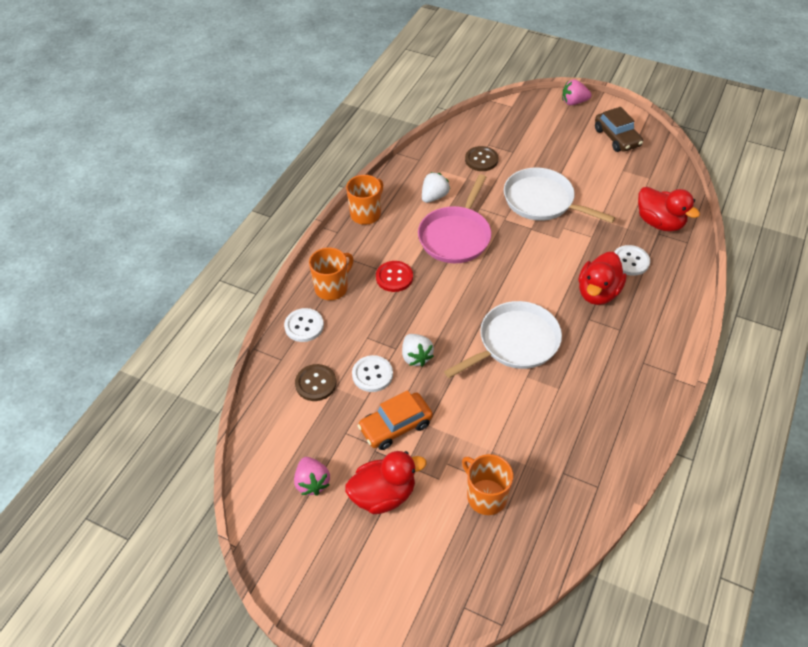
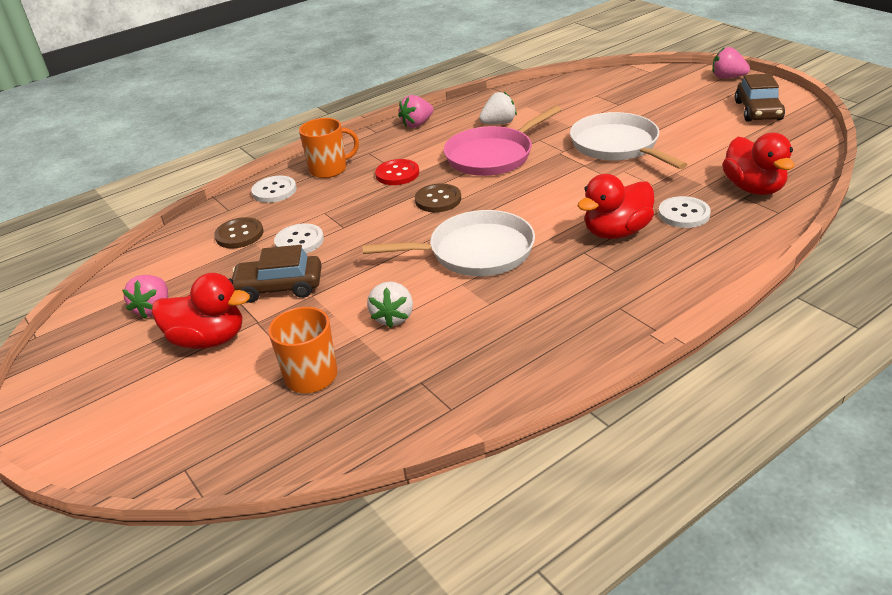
camera: 30 degrees right, 15 degrees down
(366, 214) = (417, 124): orange mug -> pink strawberry
(395, 426) = (279, 287): orange car -> brown car
(416, 357) = (357, 238): white strawberry -> white strawberry (393, 317)
(481, 160) = (577, 105): brown button -> brown button (438, 200)

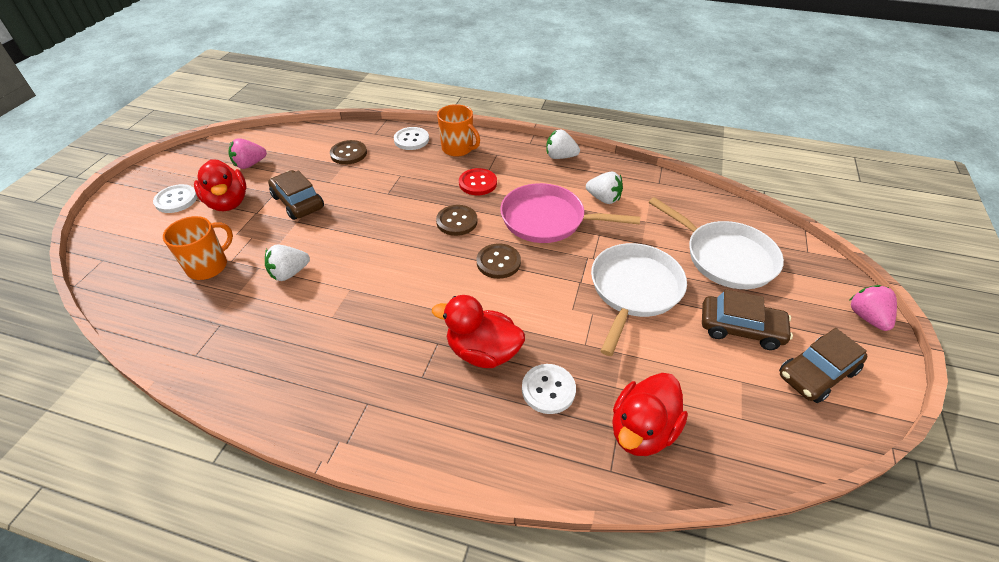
camera: 50 degrees right, 10 degrees up
(299, 241) = (357, 183): white button -> white button (176, 200)
(417, 124) = (560, 157): pink strawberry -> white strawberry
(476, 252) = (397, 276): white pan -> white pan (725, 257)
(518, 194) = (498, 262): none -> brown button
(696, 121) = (740, 328): none -> brown car

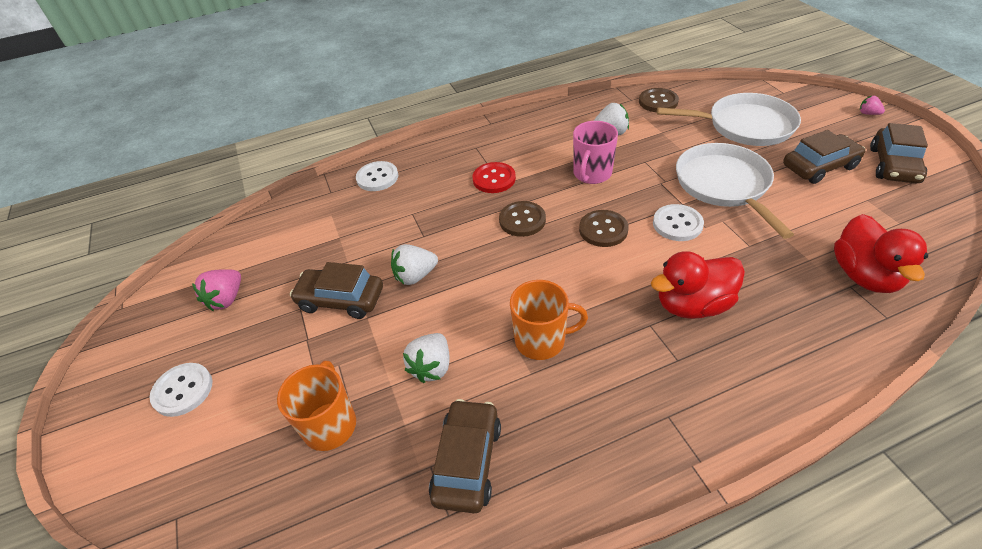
camera: 35 degrees left, 0 degrees up
(228, 202) = (257, 351): red duck -> none
(238, 336) = (467, 461): none -> brown car
(348, 153) = (329, 225): brown button -> brown button (658, 102)
(458, 148) = (434, 161): orange mug -> orange mug (541, 340)
(547, 220) = (592, 174): pink pan -> pink mug
(548, 389) = (774, 295): white button -> white button (677, 224)
(560, 157) = (531, 120): white strawberry -> white strawberry (415, 276)
(867, 317) = (868, 113): pink strawberry -> pink strawberry, size x0.57

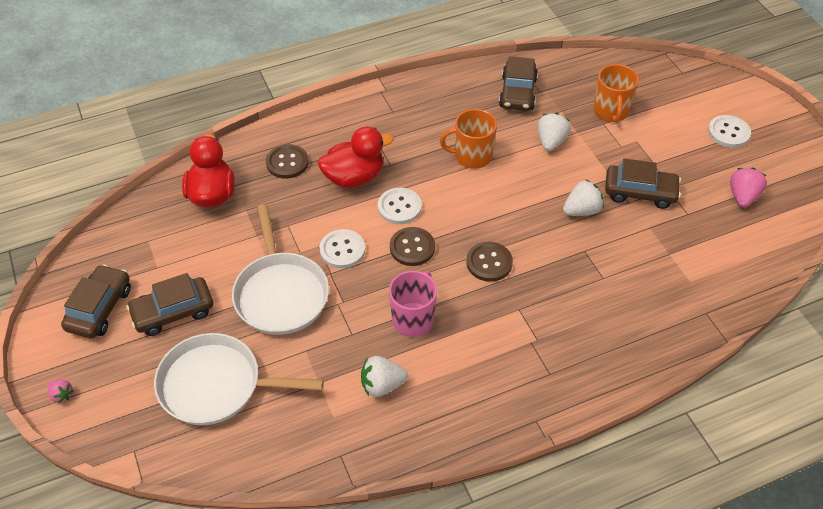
camera: 175 degrees right, 5 degrees up
(377, 177) = (659, 331): white button -> white button (399, 207)
(494, 179) = (522, 319): red button -> none
(658, 102) = (305, 446): brown button -> brown button (287, 163)

